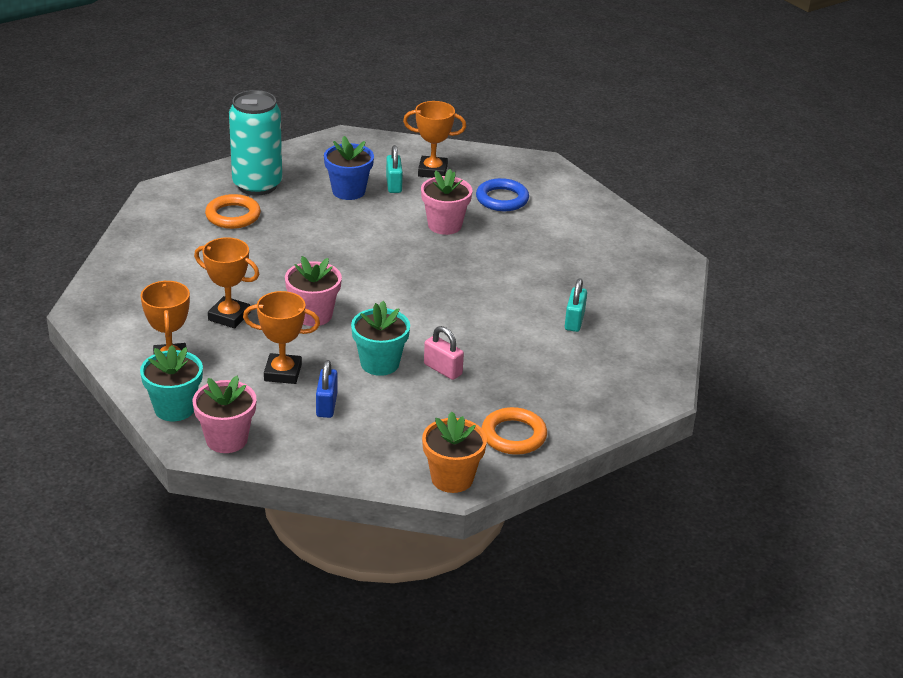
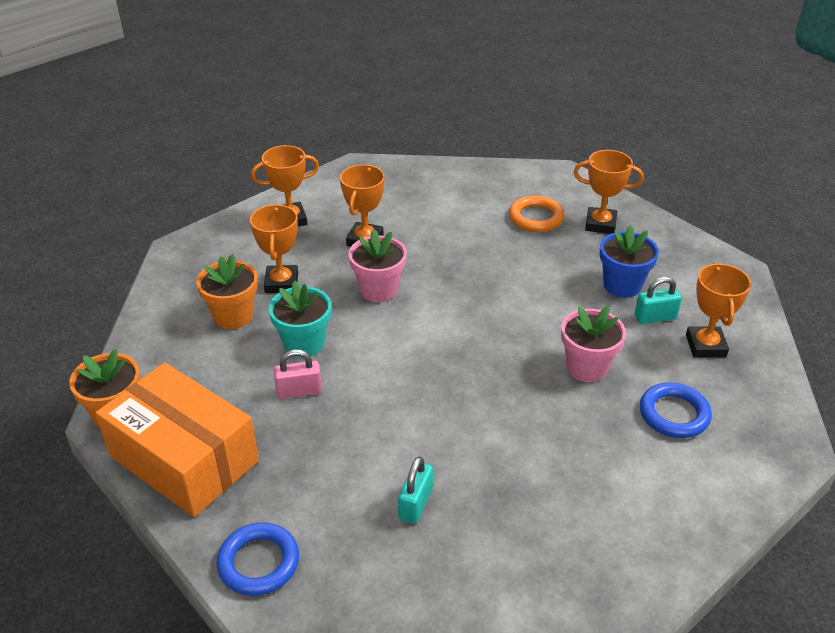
camera: 85 degrees right, 5 degrees up
(174, 408) = (225, 231): turquoise flower pot -> none
(226, 439) = (183, 265): pink flower pot -> none
(257, 185) = (600, 224): turquoise can -> orange trophy
(326, 405) = (233, 316): blue padlock -> orange flower pot
(443, 369) = (299, 391): pink padlock -> pink padlock turned 45 degrees clockwise
(513, 435) = (184, 458): orange ring -> orange box
(574, 321) = (415, 503): turquoise padlock -> turquoise padlock turned 75 degrees counterclockwise
(624, 397) = (259, 562): none -> blue ring

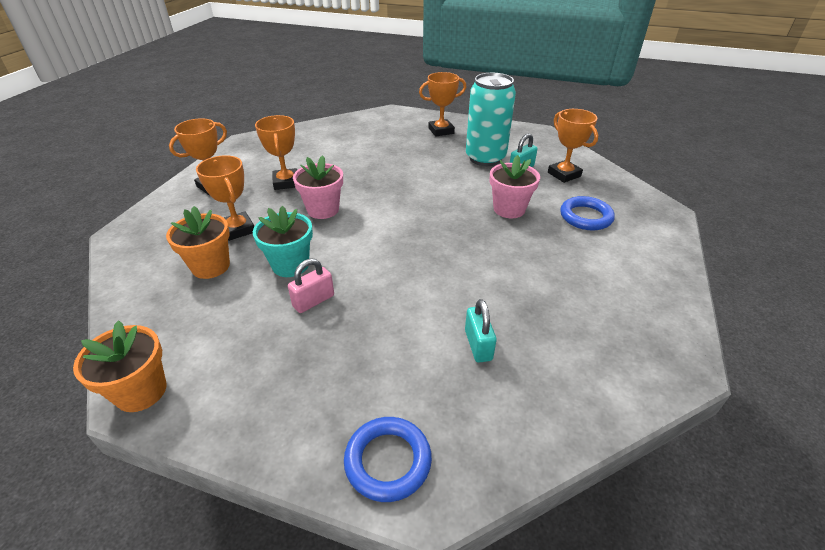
camera: 30 degrees left, 0 degrees up
(184, 458) = (244, 400): orange box -> none
(535, 218) = (397, 138): orange ring -> none
(622, 285) = (485, 158): blue flower pot -> turquoise can

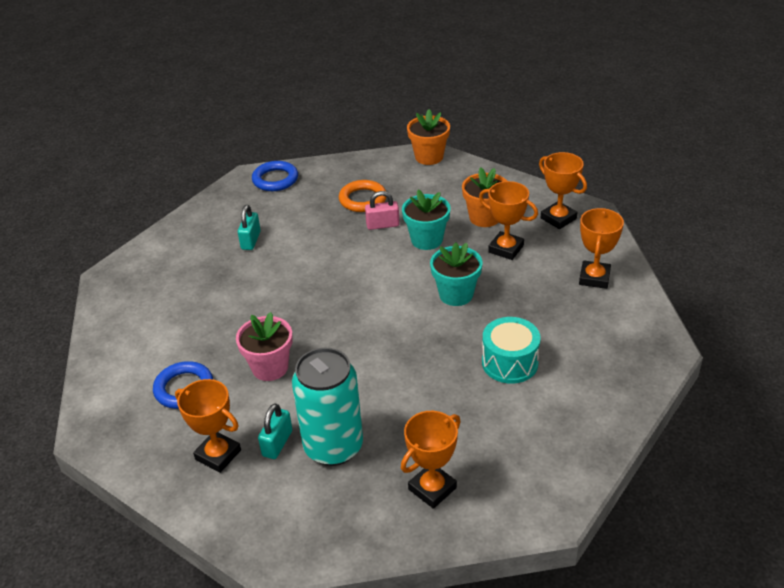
camera: 155 degrees right, 0 degrees up
(286, 182) = (530, 310): orange trophy -> orange trophy (558, 218)
(300, 350) = (362, 199): none -> orange ring
(313, 301) = (382, 225): pink padlock -> pink padlock turned 60 degrees clockwise
(323, 210) = (456, 294): pink flower pot -> turquoise flower pot
(339, 162) = (509, 362): none -> turquoise drum
(478, 345) = (251, 240): turquoise padlock -> turquoise padlock turned 45 degrees clockwise

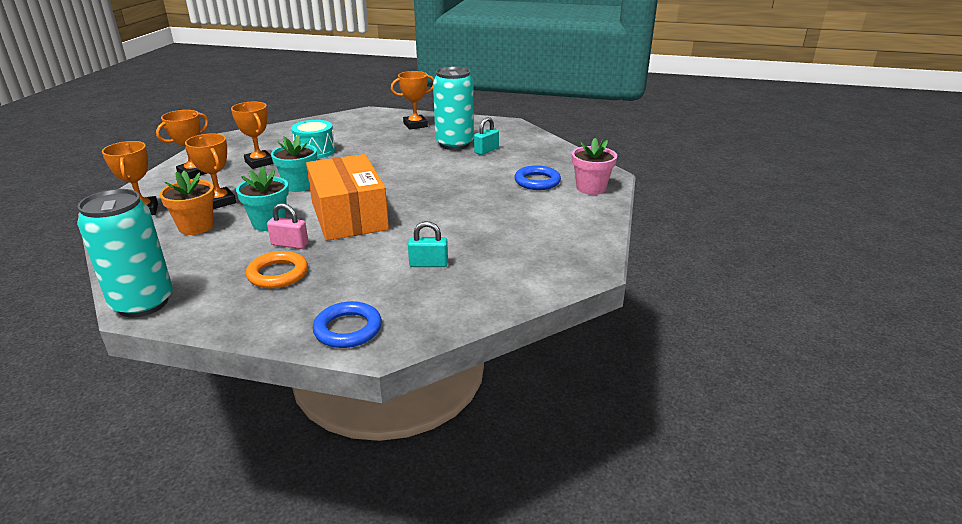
camera: 160 degrees left, 10 degrees down
(218, 455) = (525, 153): orange trophy -> orange trophy (259, 162)
(251, 240) = (428, 264): turquoise padlock -> turquoise padlock turned 60 degrees clockwise
(270, 367) = (470, 179): pink flower pot -> pink flower pot (591, 188)
(362, 269) = (349, 216): none -> orange box
(429, 157) = (143, 303): orange flower pot -> turquoise can

